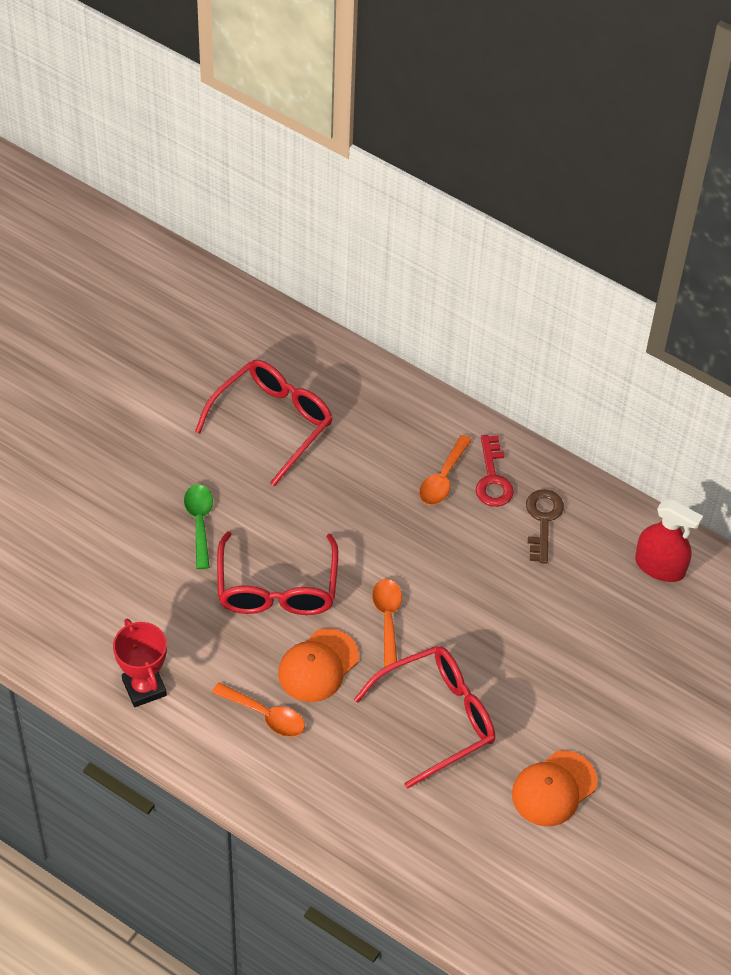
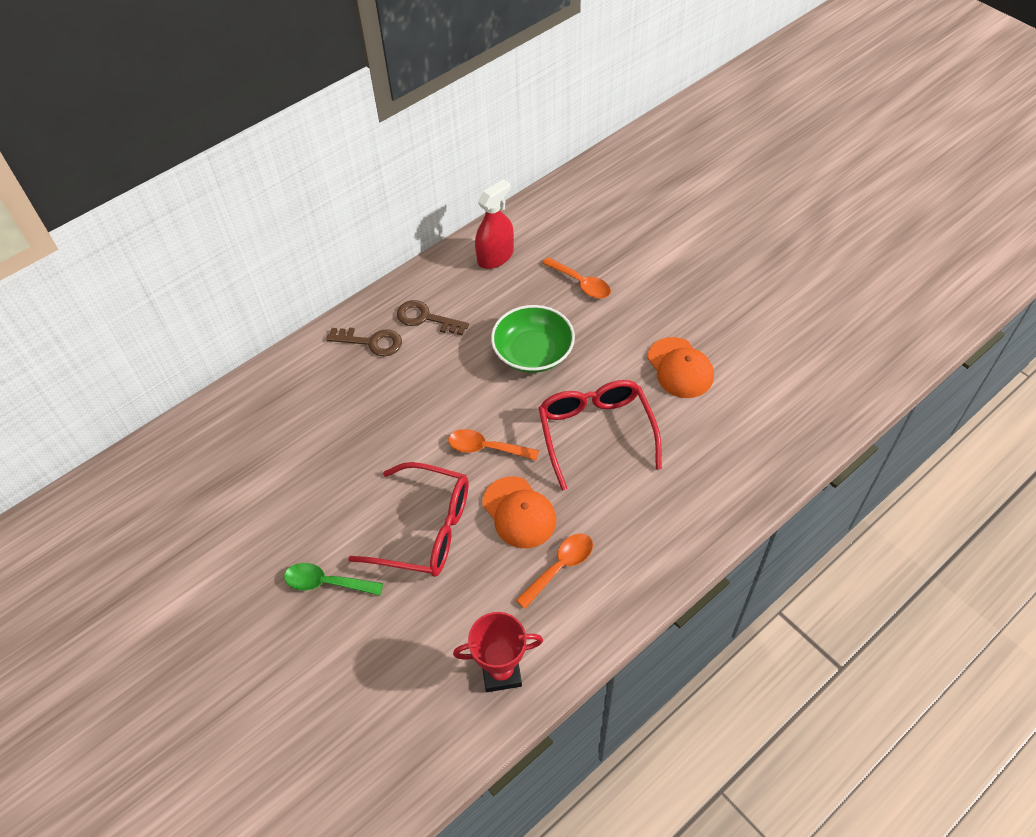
camera: 70 degrees left, 0 degrees up
(273, 422) = (238, 495): red glasses -> none
(443, 478) = (357, 376): orange spoon -> orange spoon (581, 283)
(493, 479) = (372, 342): red key -> brown key
(528, 635) = (533, 352): none -> green bowl

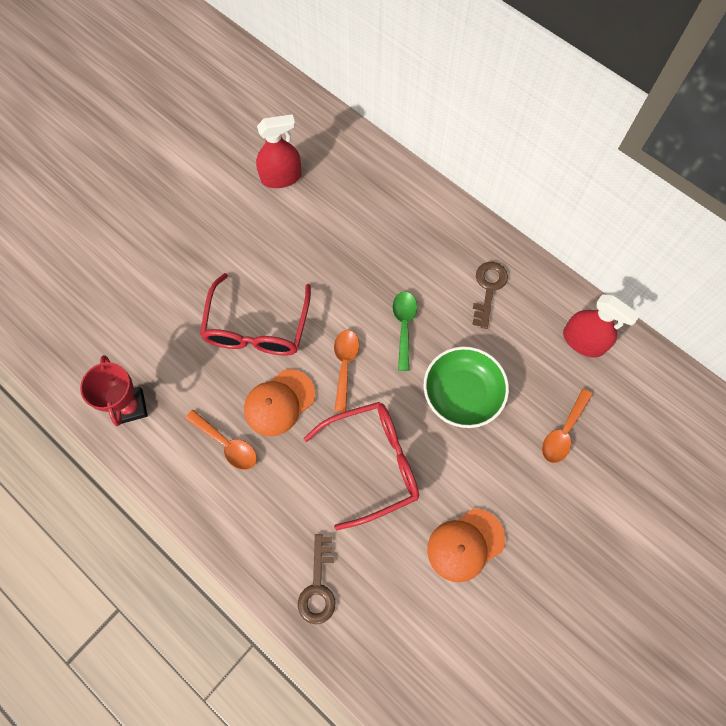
camera: 80 degrees right, 15 degrees up
(233, 493) = (281, 177): none -> red spray bottle
(326, 583) = (204, 262): green spoon -> green spoon (404, 326)
(372, 342) = (451, 248): brown key -> brown key (318, 587)

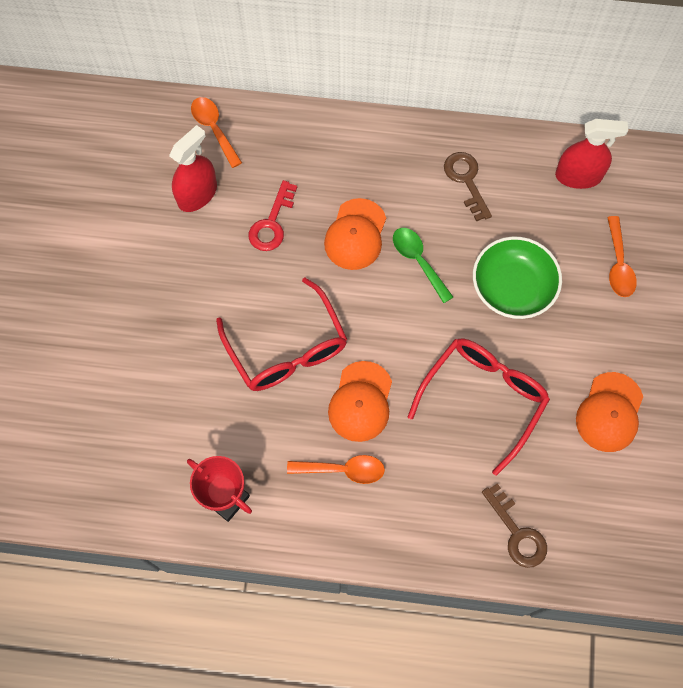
camera: 35 degrees left, 0 degrees up
(317, 230) = (272, 223): none -> red key
(344, 365) = (393, 330): orange spoon -> orange spoon (214, 129)
(372, 276) = (355, 234): none -> orange cap

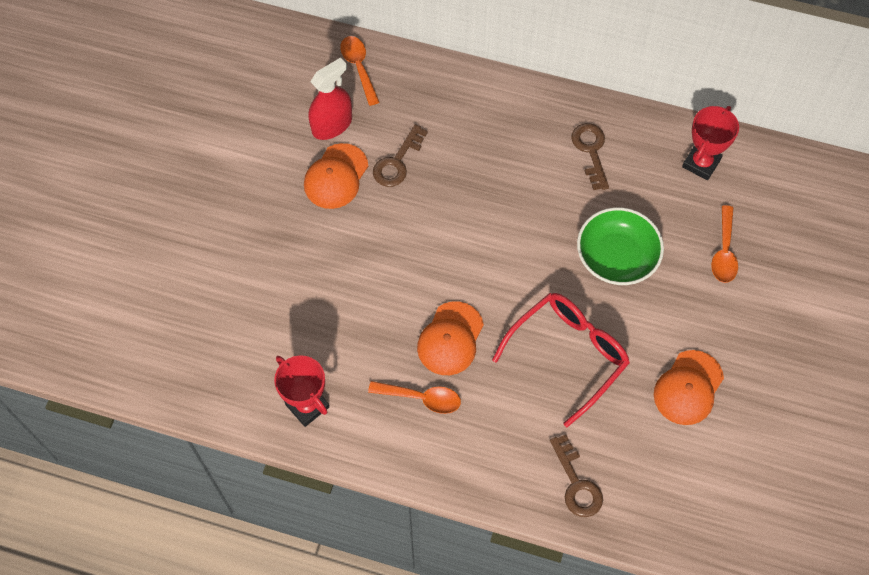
camera: 10 degrees right, 5 degrees down
(272, 223) = (397, 162): red key -> brown key
(287, 349) = (390, 279): red glasses -> none
(355, 234) = (475, 185): orange cap -> orange cap (336, 176)
(418, 261) = (530, 218): green spoon -> none
(578, 176) = (701, 163): red spray bottle -> red trophy

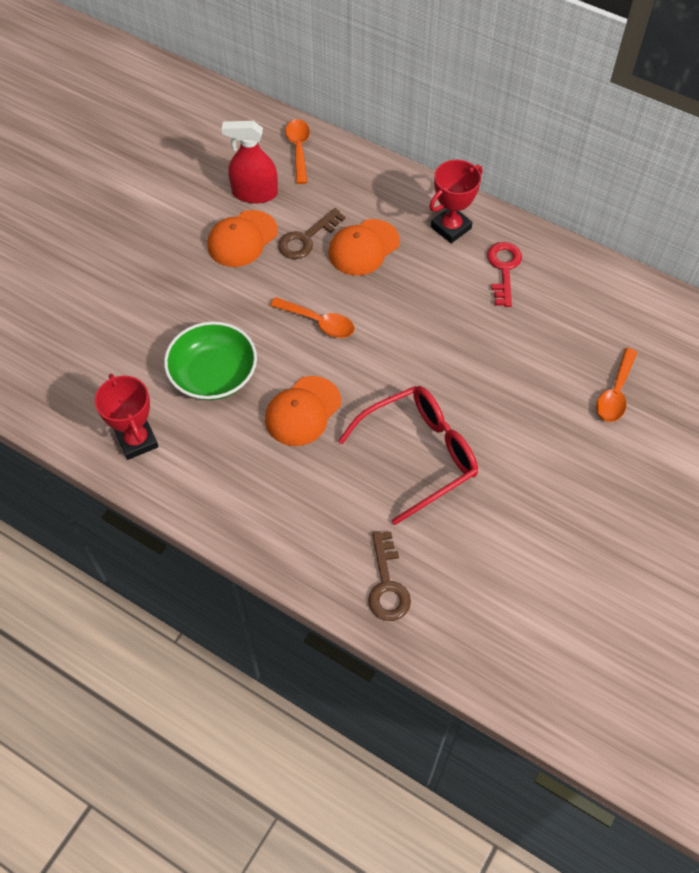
camera: 15 degrees right, 5 degrees down
(332, 125) = (255, 193): red spray bottle -> red spray bottle turned 150 degrees counterclockwise
(421, 398) = (254, 461): orange spoon -> orange spoon (318, 322)
(591, 151) = (504, 269): brown key -> red key
(616, 257) = (499, 373): green bowl -> green bowl (213, 374)
(688, 388) = (537, 517): orange cap -> orange cap (363, 247)
(701, 163) = (615, 304): red trophy -> red trophy (451, 228)

